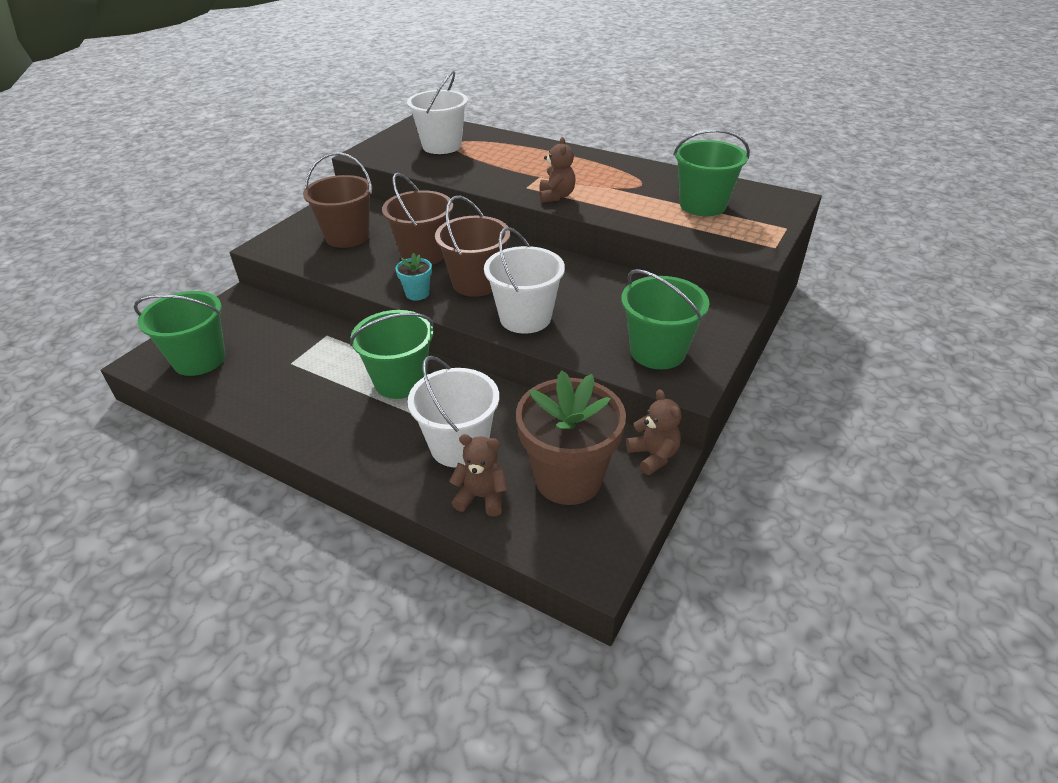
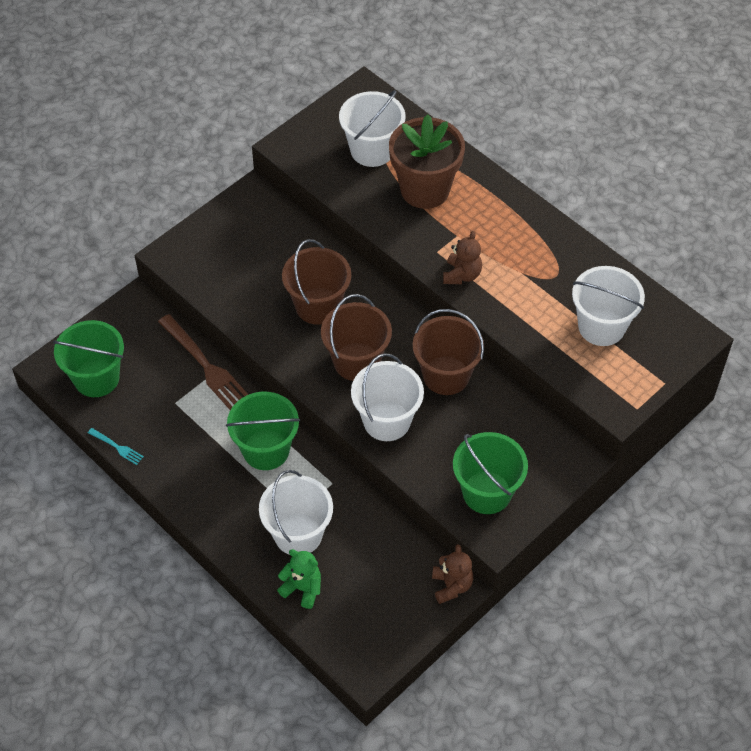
camera: 15 degrees right, 15 degrees up
(228, 411) = (117, 447): none -> turquoise fork
(320, 330) = (206, 366): none -> brown fork
(347, 236) = (250, 259): brown bucket -> brown bucket (446, 375)
(417, 294) = (299, 363): turquoise flower pot -> none
(482, 497) = (302, 588): brown teddy bear -> green teddy bear
(568, 478) = (375, 589): brown flower pot -> brown flower pot (425, 189)
(702, 205) = (601, 326): green bucket -> white bucket

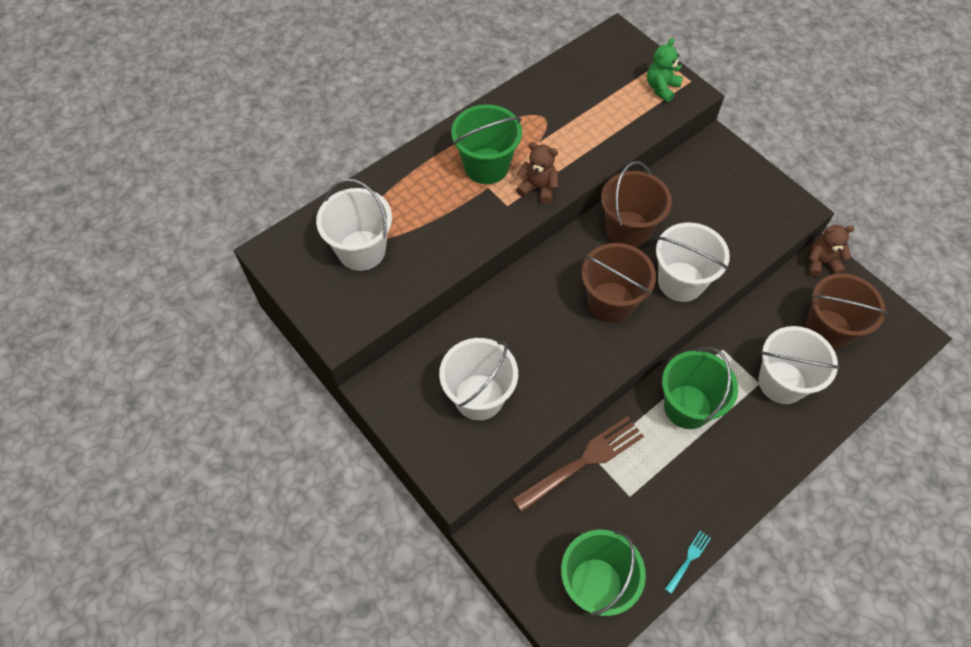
camera: 85 degrees left, 5 degrees up
(302, 588) = (839, 381): green teddy bear -> green teddy bear (661, 88)
(318, 306) = (539, 332): brown bucket -> brown bucket (828, 329)
(425, 189) = (424, 208): brown flower pot -> none
(487, 492) = (754, 211): green bucket -> green bucket (486, 166)
(601, 326) = (603, 93): white bucket -> white bucket (479, 397)

